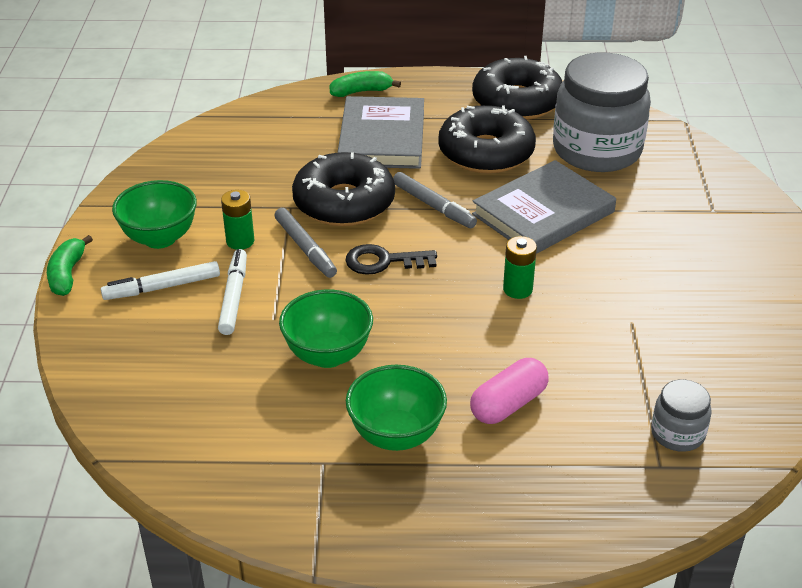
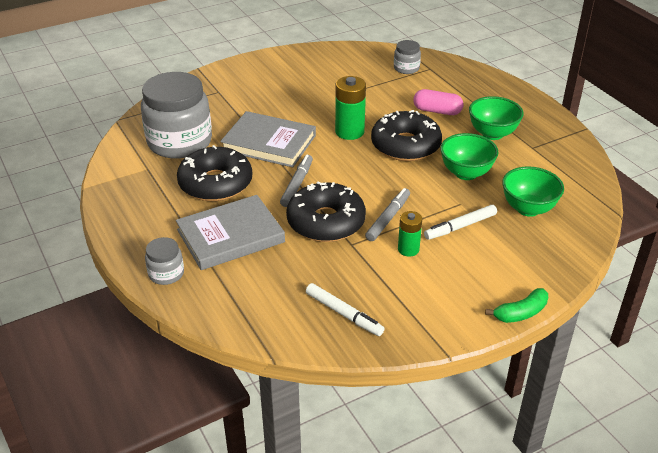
camera: 120 degrees left, 0 degrees up
(160, 238) = (442, 288): green bowl -> green bowl (528, 209)
(162, 287) = (484, 261): white marker -> white marker (344, 314)
(361, 91) = (166, 274): green banana -> grey jar
(383, 261) = (370, 184): black key -> none
(517, 102) = (134, 191): black donut -> black donut (405, 145)
(517, 289) = (349, 132): green battery -> green battery, size x1.61

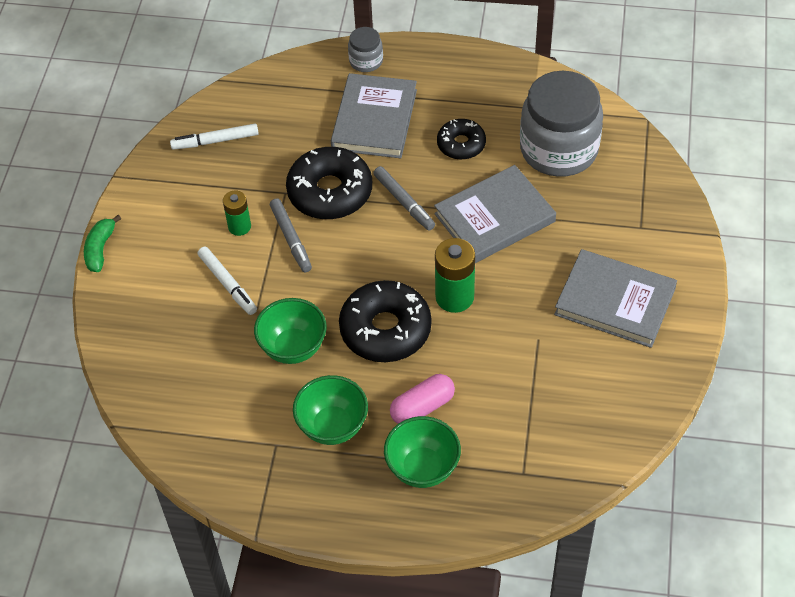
camera: 130 degrees right, 15 degrees up
(215, 183) = (461, 144): black donut -> black donut, size x0.58
(285, 81) = (615, 301): none -> grey book
(406, 68) = (544, 446): grey jar -> none
(460, 227) = (228, 284): white marker -> white marker turned 135 degrees clockwise
(528, 209) = (196, 356): green bowl -> green bowl (422, 468)

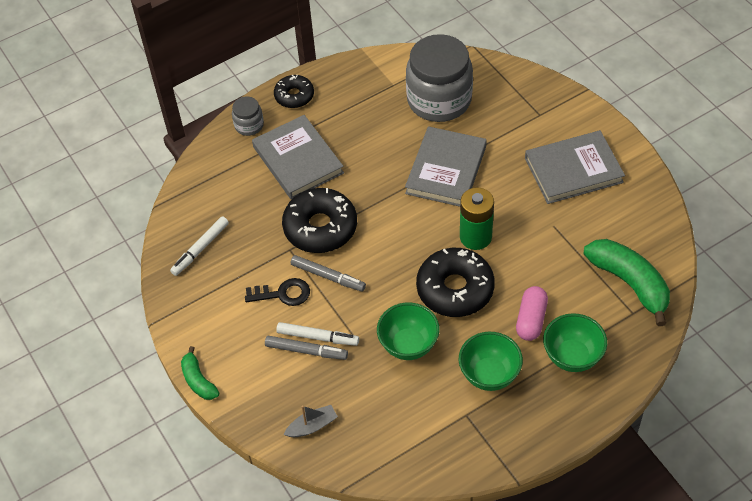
camera: 40 degrees left, 0 degrees up
(145, 354) = (312, 426): none -> grey boat
(239, 226) = (283, 294): green battery -> black key
(404, 202) = (377, 200): grey marker -> grey marker (306, 351)
(461, 144) = (373, 138): black donut -> black donut (294, 96)
(550, 444) = (629, 283): none -> green banana

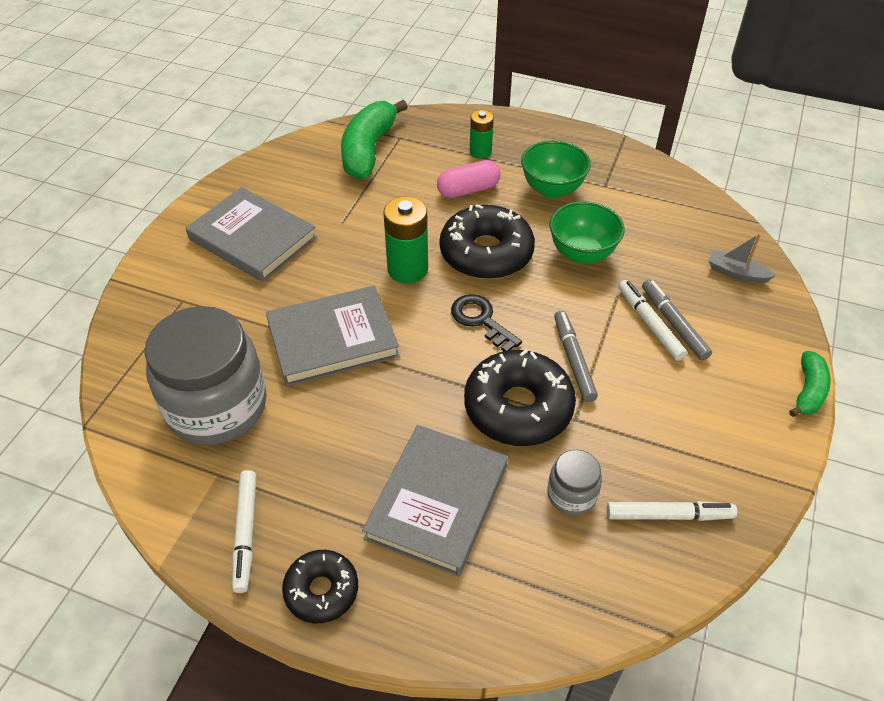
camera: 130 degrees left, 5 degrees down
(249, 125) = (424, 614): grey jar -> grey jar (571, 494)
(283, 294) = (635, 386): black key -> black key (481, 320)
(349, 82) = (246, 533): none -> white marker
(572, 356) = (480, 152): green bowl -> green battery

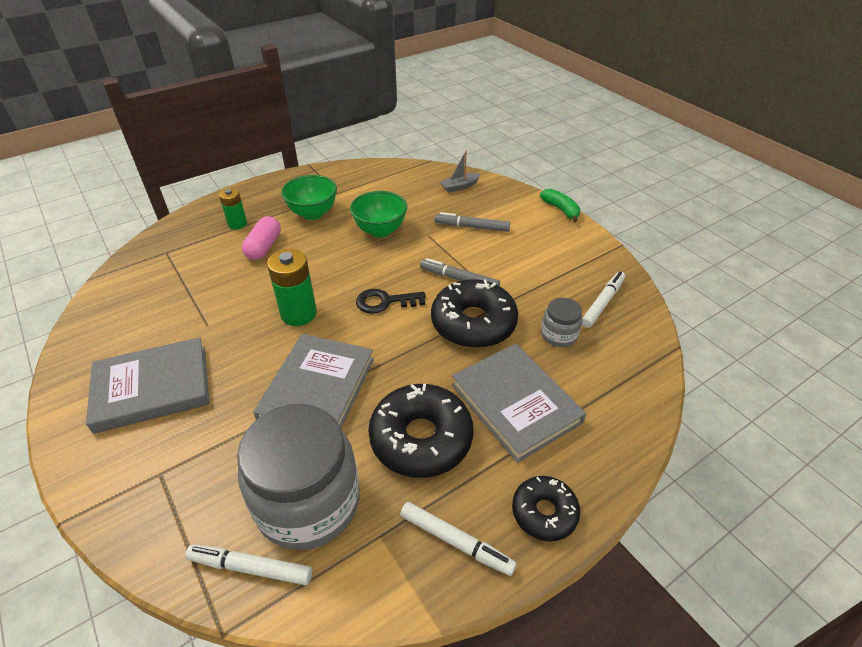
camera: 55 degrees left, 5 degrees down
(368, 150) = (155, 273): green banana -> none
(486, 253) = (330, 269): black donut -> black donut (421, 438)
(649, 324) = (463, 235): white marker -> white marker (251, 568)

